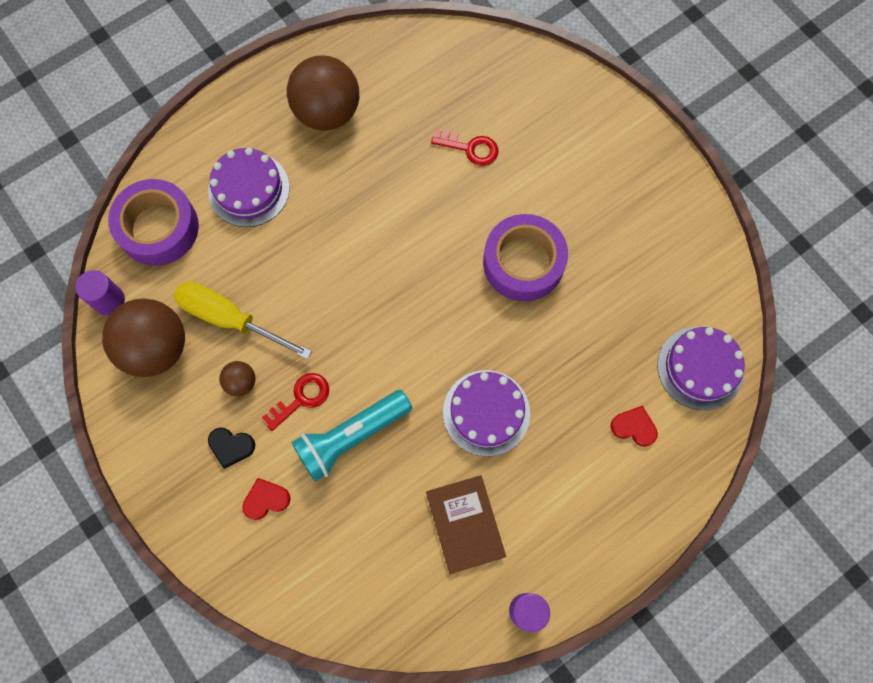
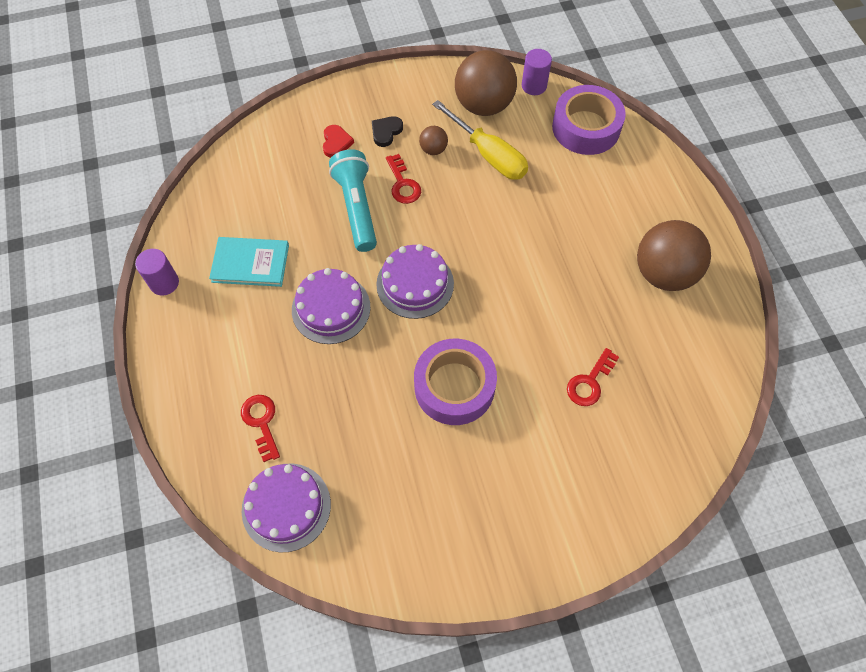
camera: 110 degrees right, 10 degrees down
(230, 319) = (488, 155): yellow screwdriver -> yellow screwdriver turned 90 degrees clockwise
(249, 189) = (602, 195): purple cake -> purple cake (415, 284)
(465, 524) = (250, 263): brown book -> turquoise book
(634, 427) = (261, 422): red heart -> red key

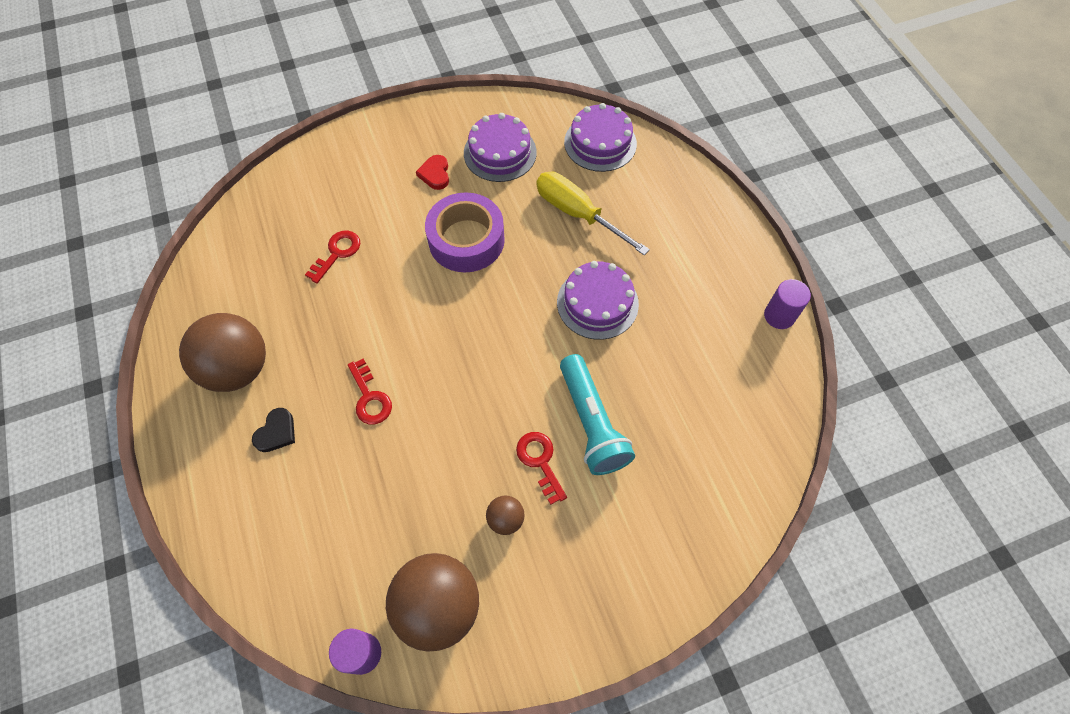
camera: 175 degrees right, 0 degrees up
(250, 263) = (695, 344): turquoise book -> none
(261, 422) = (638, 199): red key -> red key (370, 397)
(336, 143) = (636, 519): red heart -> red heart (435, 174)
(386, 132) = (572, 544): black heart -> black heart (276, 432)
(415, 284) = (513, 335): purple cake -> purple cake (500, 153)
(488, 155) = (432, 517): yellow screwdriver -> yellow screwdriver (577, 214)
(586, 127) = (295, 576): purple tape -> none

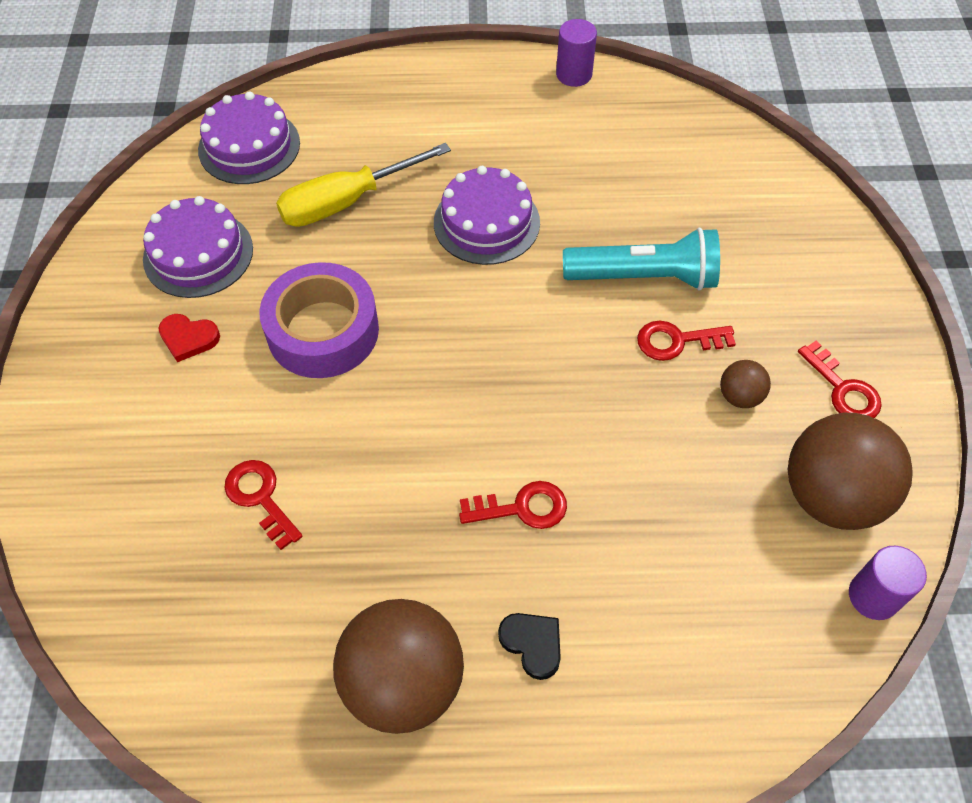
camera: 70 degrees left, 5 degrees down
(540, 599) = (843, 389): none -> red key

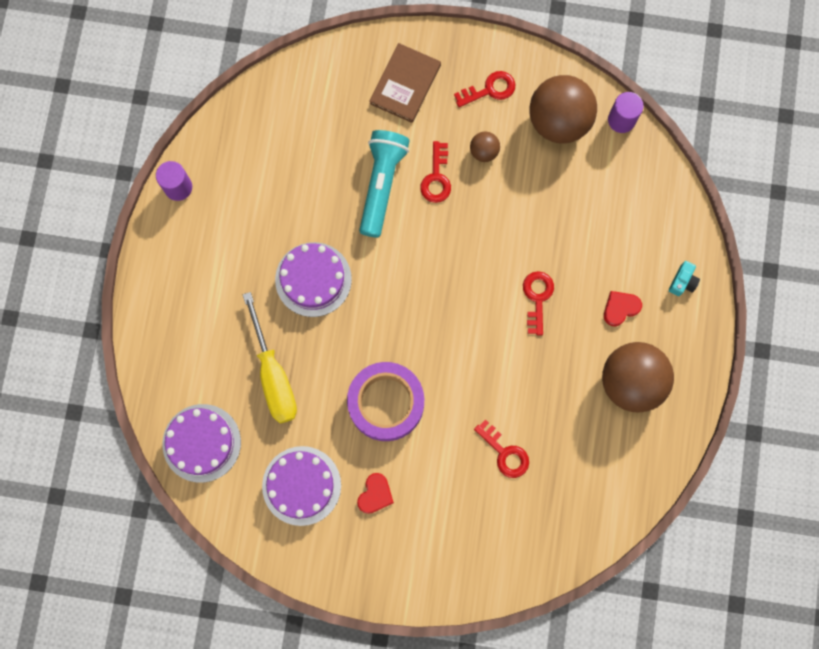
camera: 80 degrees left, 20 degrees up
(260, 498) = (505, 453): red key -> red key turned 105 degrees counterclockwise
(532, 644) = (620, 308): black heart -> red heart
(606, 751) = (682, 282): none -> turquoise camera
(805, 281) = (405, 84): none -> brown book

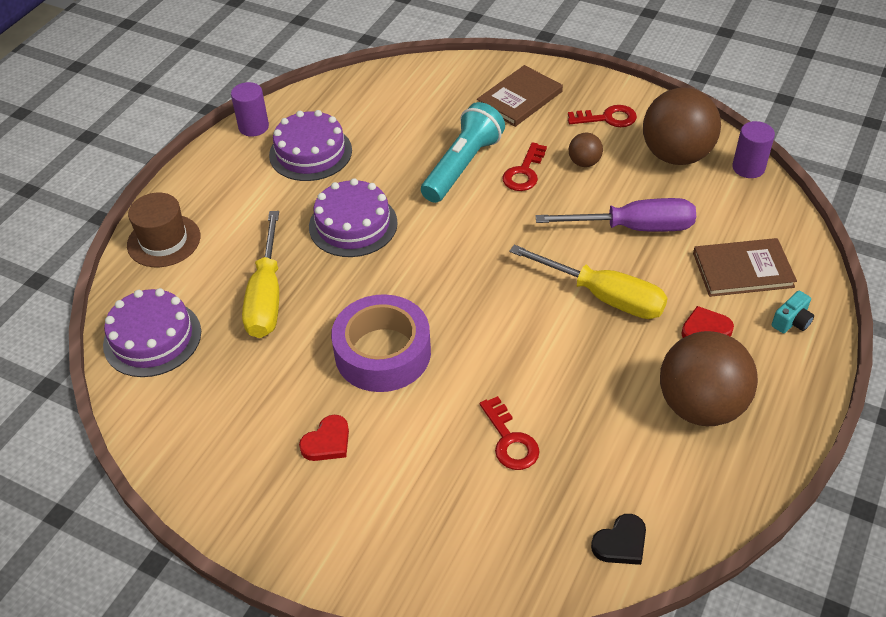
camera: 20 degrees right, 30 degrees down
(162, 343) = (164, 241): none -> brown hat
(301, 485) = (243, 409): purple cake -> purple cake (310, 153)
(537, 298) = (604, 296): red key -> yellow screwdriver
(543, 217) = (634, 227): none -> purple screwdriver
(601, 512) = (621, 543): none -> black heart
(637, 239) = (742, 270): none -> brown book

